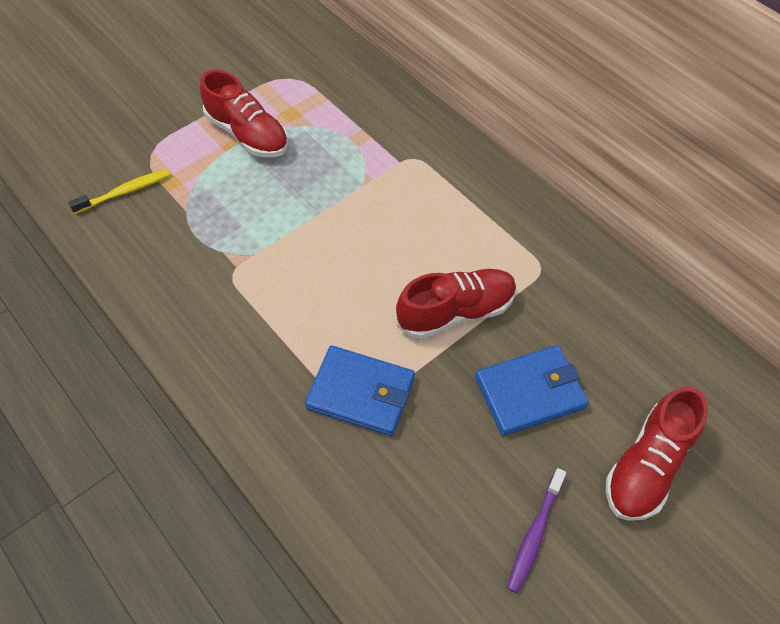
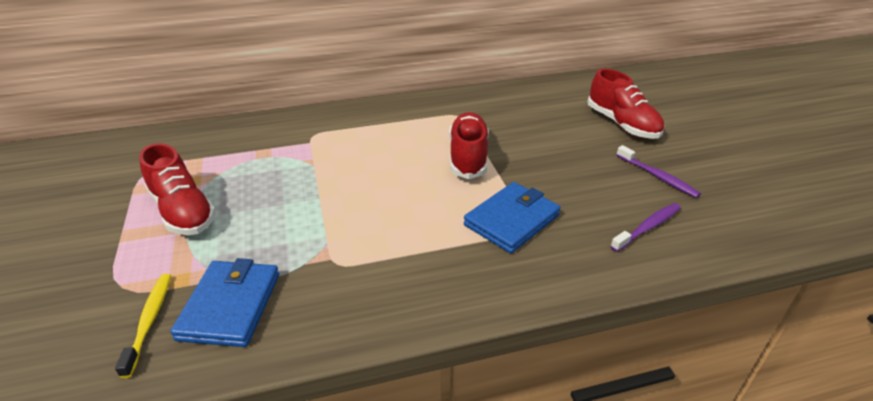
camera: 65 degrees left, 20 degrees down
(248, 134) = (183, 211): red shoe -> red shoe turned 75 degrees clockwise
(417, 537) = (647, 227): none -> purple toothbrush
(530, 392) = (551, 147): blue wallet -> blue wallet (230, 306)

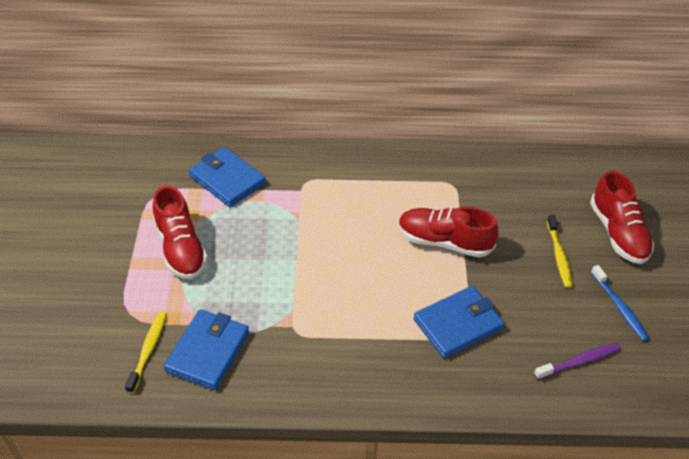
camera: 15 degrees right, 10 degrees up
(229, 146) = (227, 180): none -> blue wallet
(468, 157) = (444, 242): red shoe -> red shoe turned 90 degrees counterclockwise
(580, 148) = (559, 255): none -> yellow toothbrush
(657, 176) = (619, 307): purple toothbrush -> blue toothbrush

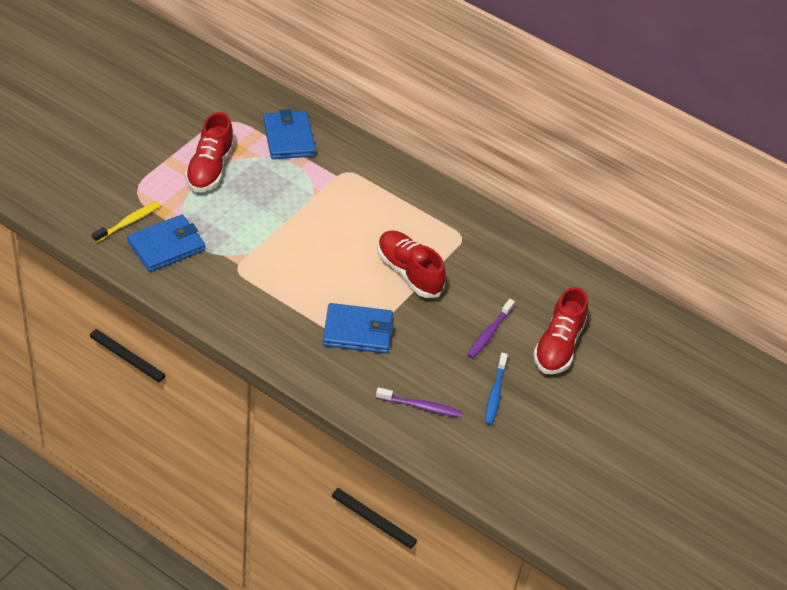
camera: 30 degrees right, 0 degrees up
(559, 255) = (489, 333): yellow toothbrush -> purple toothbrush

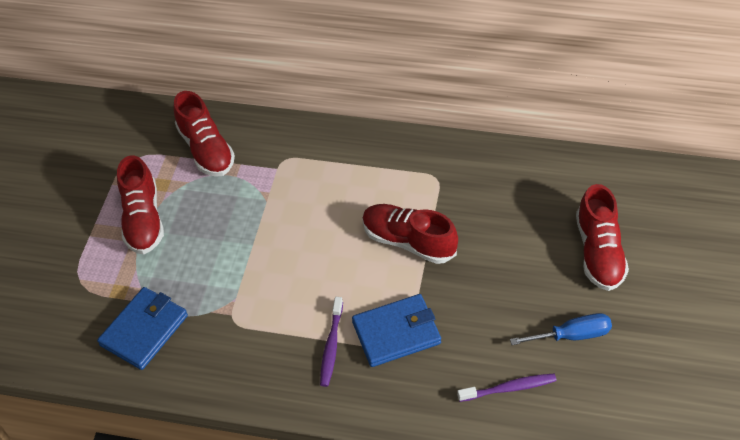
camera: 15 degrees left, 5 degrees up
(128, 222) = (89, 321): yellow toothbrush -> none
(289, 138) = (206, 149): blue wallet -> red shoe
(489, 333) = (525, 270): purple toothbrush -> purple toothbrush (331, 346)
(495, 393) = (572, 335): blue toothbrush -> blue screwdriver

